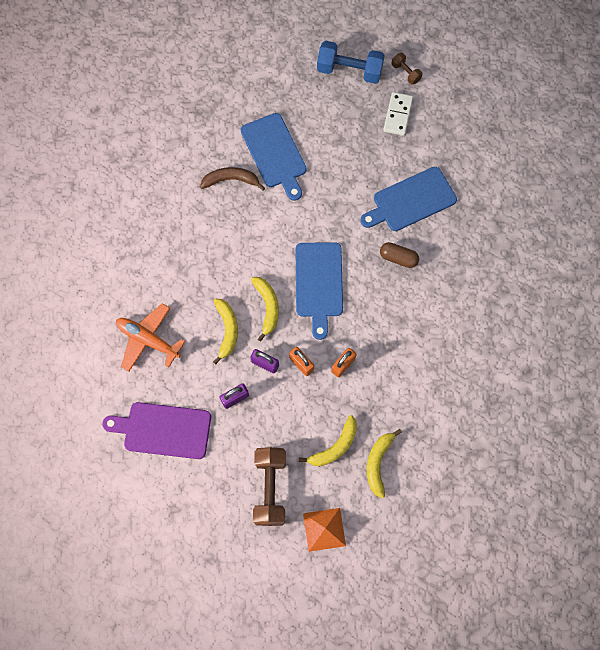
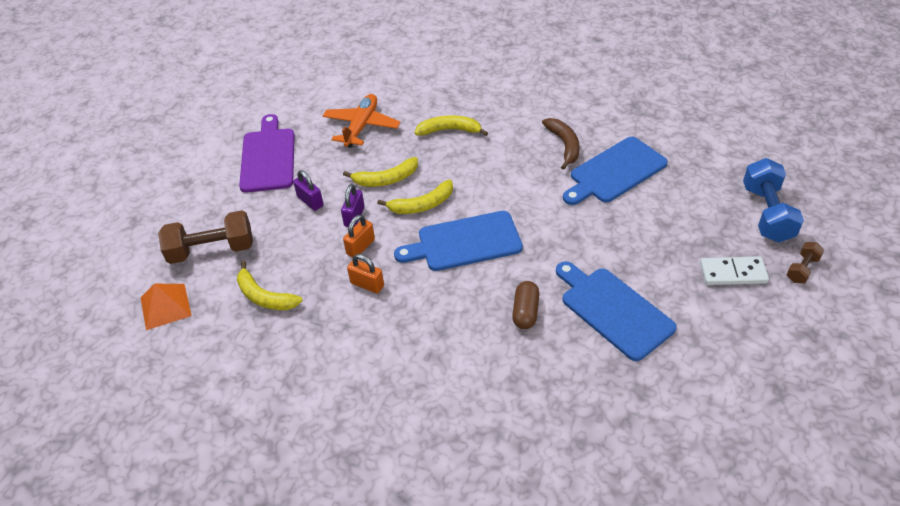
camera: 80 degrees right, 25 degrees down
(378, 463) = (248, 342): yellow banana -> yellow banana (449, 130)

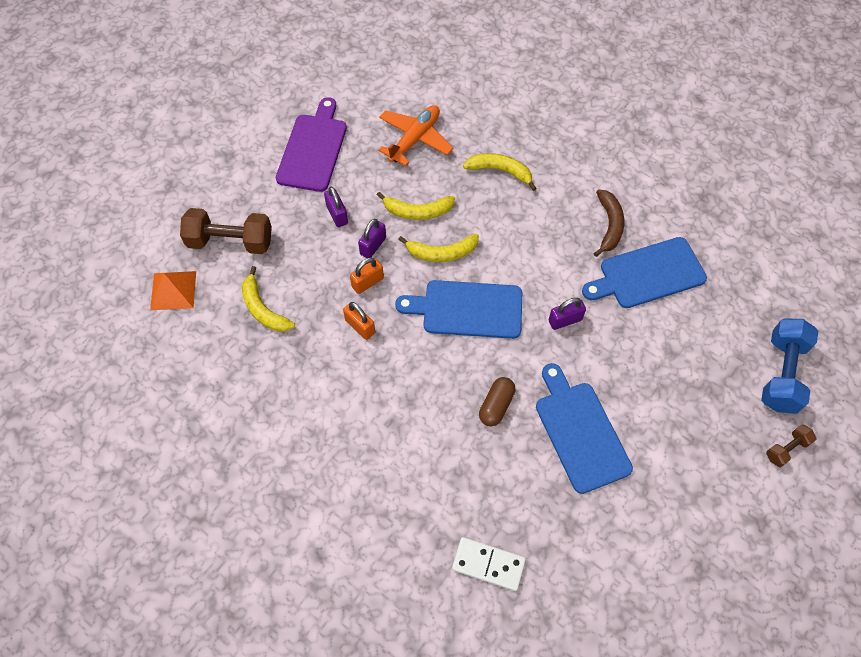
camera: 15 degrees right, 15 degrees up
(558, 226) = (565, 320): none -> purple padlock
(733, 273) = (715, 430): white domino -> white domino (488, 564)

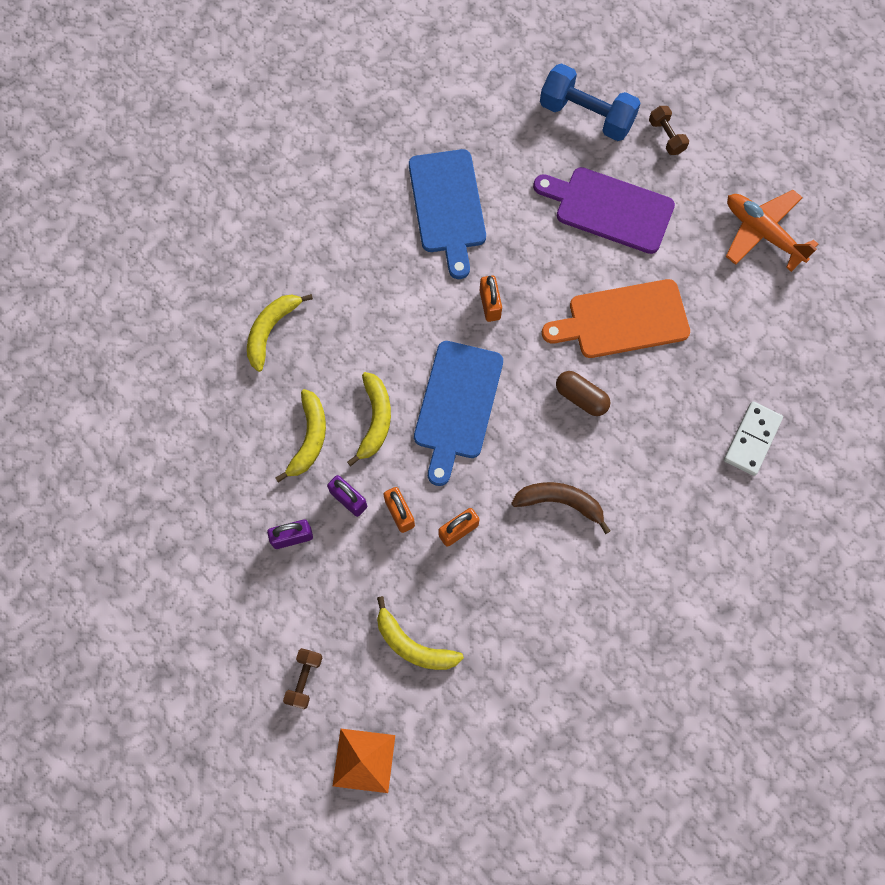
camera: 80 degrees left, 10 degrees up
(230, 241) = (304, 679): brown dumbbell -> brown dumbbell, size x0.51
(263, 309) = (413, 645): yellow banana -> yellow banana turned 60 degrees clockwise
(313, 149) = (180, 556): purple cutting board -> purple cutting board (609, 209)
(415, 139) = (196, 423): orange plane -> orange plane (762, 233)
(565, 320) = (490, 304): purple padlock -> orange padlock
(580, 432) = (623, 320): blue cutting board -> orange cutting board
(609, 225) = (376, 229): brown banana -> brown banana (560, 502)

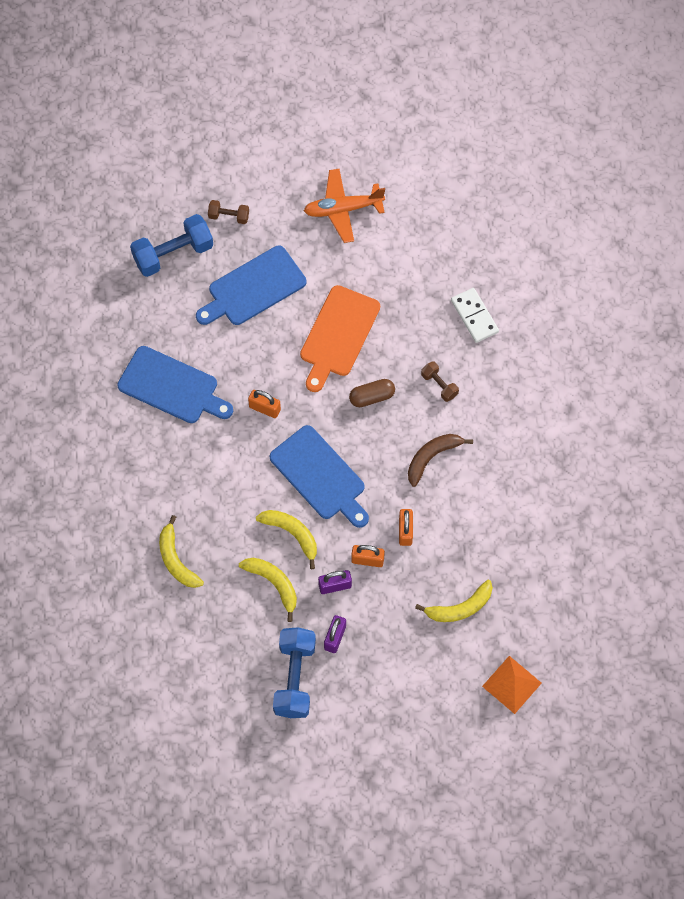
camera: 55 degrees left, 5 degrees down
(222, 526) = (294, 678): none -> blue dumbbell
(304, 679) = (435, 689): brown dumbbell -> brown dumbbell (439, 385)
(609, 209) = (253, 288): purple cutting board -> blue cutting board

